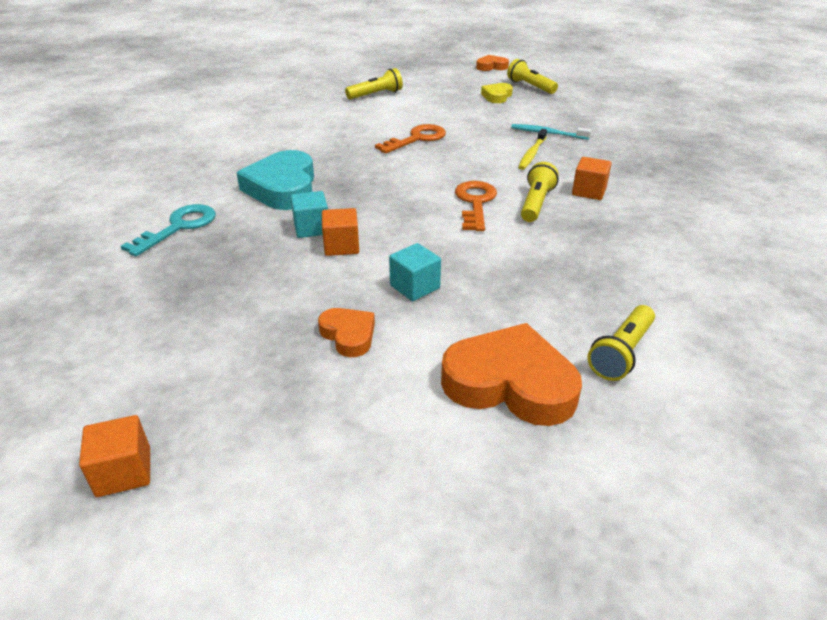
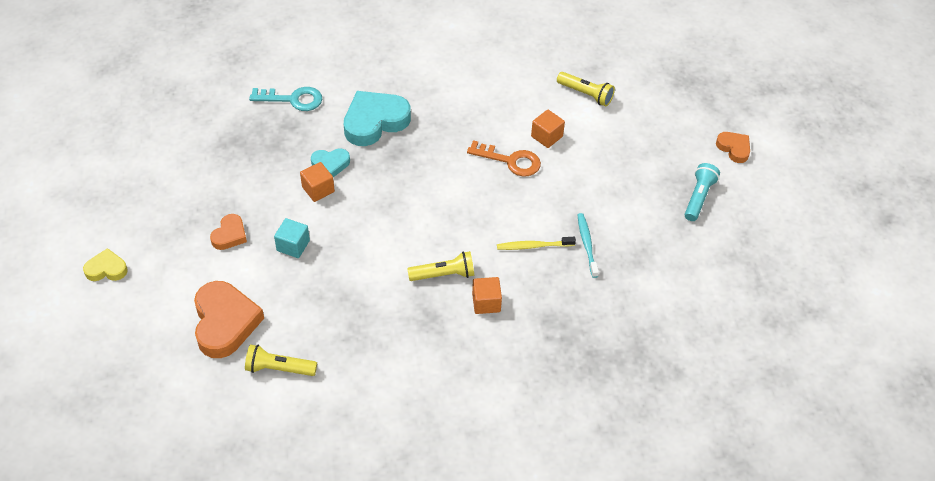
camera: 60 degrees right, 15 degrees up
(124, 472) = (96, 201): orange cube -> orange cube (547, 136)
(311, 228) = (330, 164): turquoise cube -> turquoise heart
(475, 203) = (421, 238): orange key -> none
(497, 96) = (651, 180): yellow heart -> yellow heart (106, 269)
(530, 87) = (699, 197): yellow flashlight -> turquoise flashlight

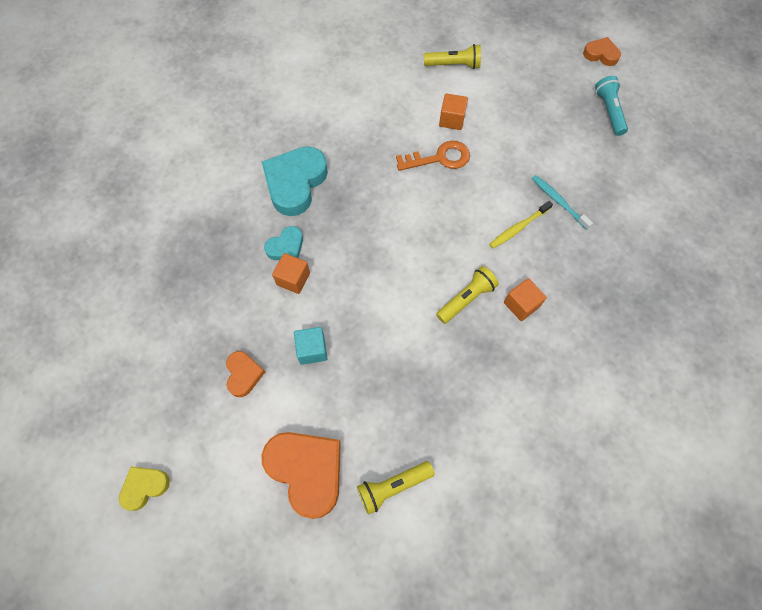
camera: 30 degrees left, 15 degrees up
(292, 99) = (202, 201): turquoise key -> none

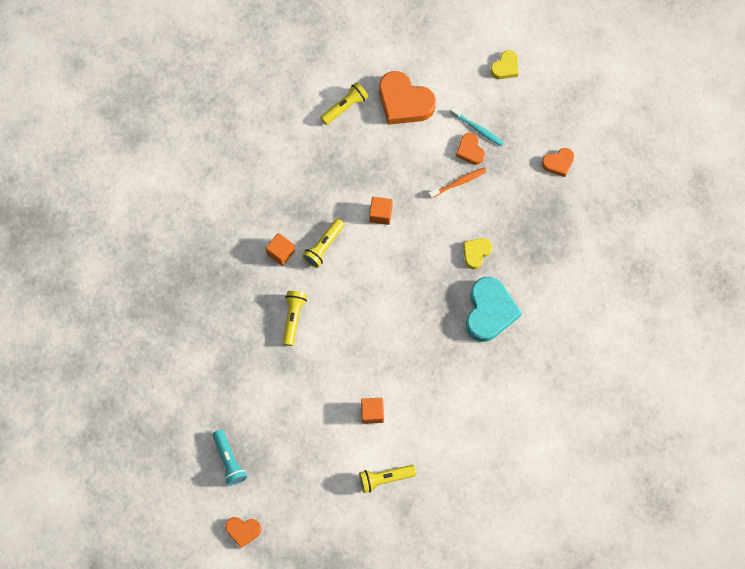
camera: 165 degrees right, 5 degrees up
(140, 328) = (558, 163): none -> orange heart
(275, 335) = (458, 183): none -> orange toothbrush
(286, 247) = (476, 253): turquoise heart -> yellow heart
(293, 279) = (461, 228): orange cube -> orange cube (380, 214)
(312, 350) = (427, 179): turquoise cube -> none
(439, 158) = (374, 368): orange key -> none
(519, 227) = (293, 318): yellow toothbrush -> yellow flashlight
(559, 202) = (263, 351): turquoise toothbrush -> turquoise toothbrush (477, 129)

